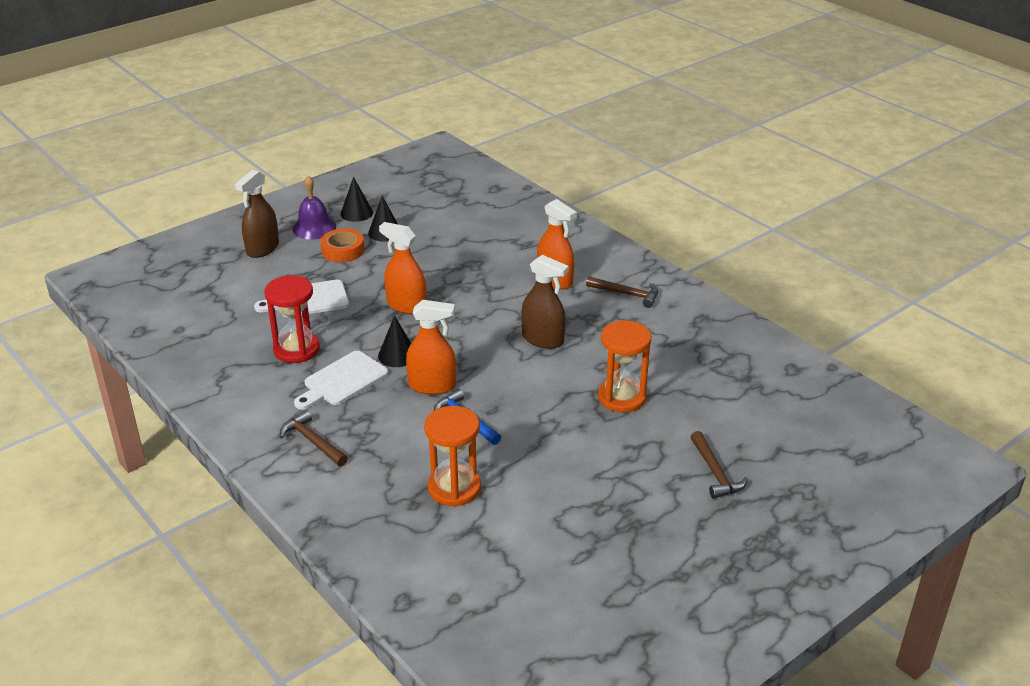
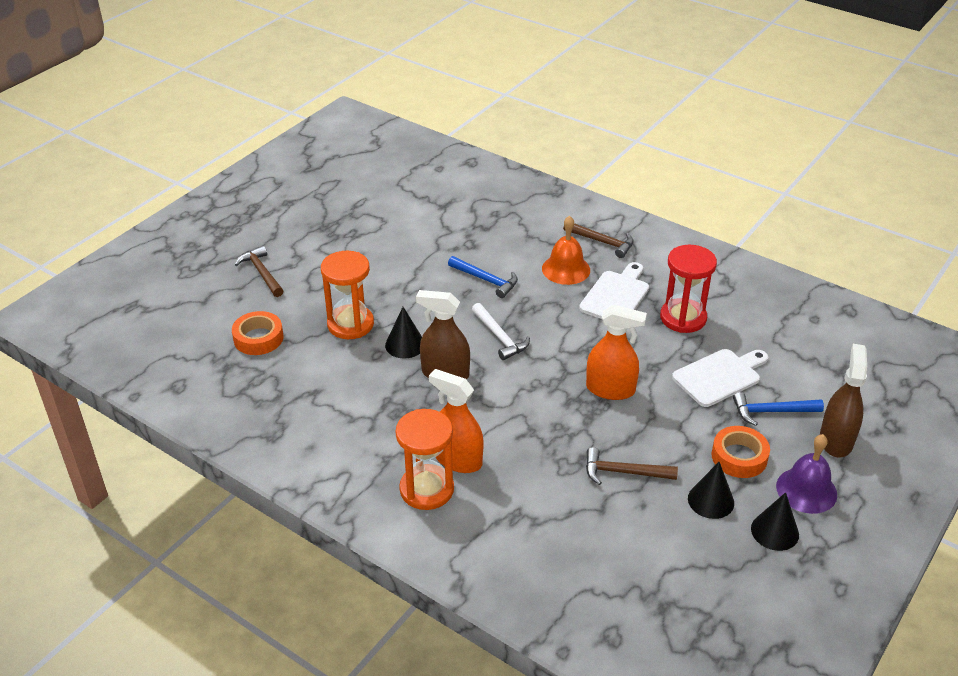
camera: 165 degrees right, 5 degrees up
(291, 272) = (771, 411): none -> blue hammer
(374, 417) = (566, 269): none -> orange bell
(397, 355) = (583, 329): black cone -> black cone (405, 344)
(432, 386) = (531, 305): orange spray bottle -> none
(454, 488) = (470, 228): orange hourglass -> orange hourglass (426, 489)
(479, 361) = (500, 337): none -> white hammer
(627, 294) = (365, 454): brown hammer -> brown hammer (623, 472)
(717, 399) = (258, 338): none -> orange tape

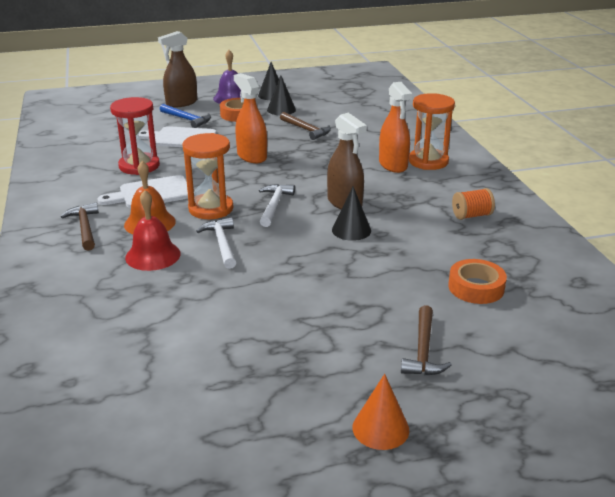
camera: 140 degrees left, 10 degrees down
(252, 222) = (380, 428): none -> orange cone
(315, 420) = (471, 215): none -> orange spool
(350, 324) = (379, 262): orange hourglass -> orange hourglass (211, 209)
(486, 280) = (222, 243): blue hammer -> white hammer
(517, 247) = (153, 255): none -> red bell

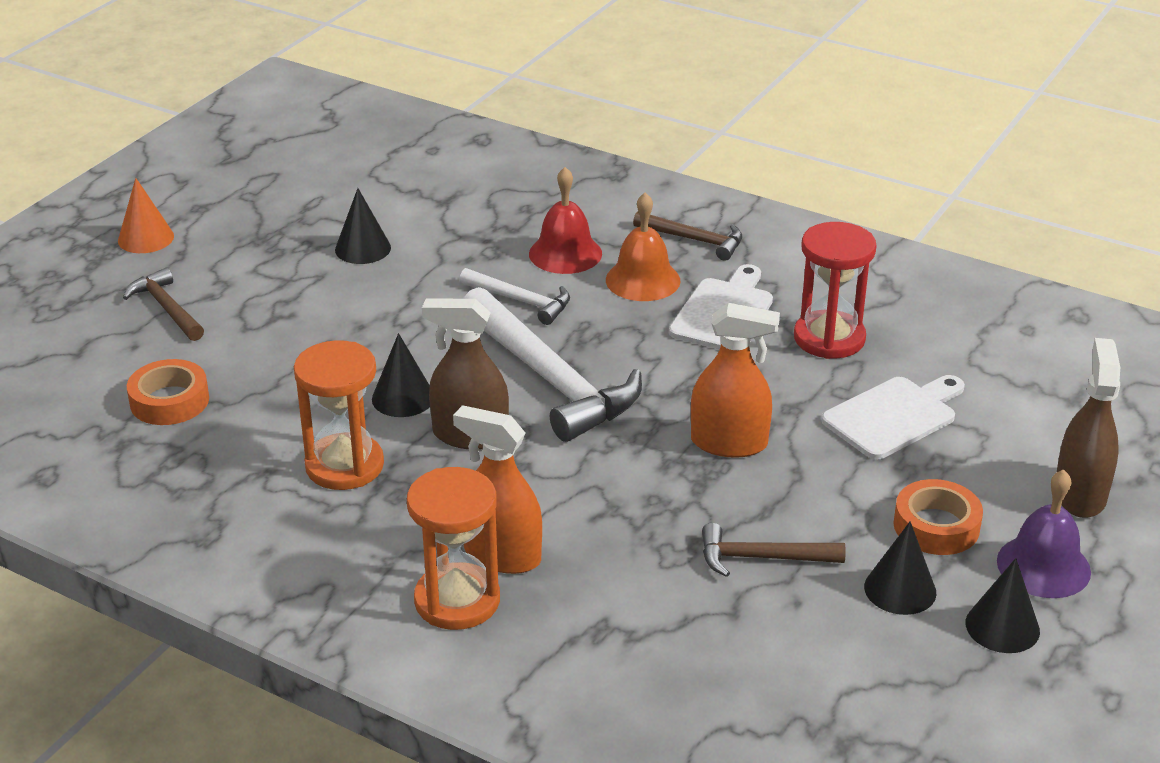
camera: 135 degrees right, 5 degrees up
(187, 119) = (977, 460): blue hammer -> none
(211, 209) = (615, 332): orange hourglass -> orange hourglass (344, 465)
(247, 323) = (363, 248): none -> black cone
(274, 205) = (550, 380): white hammer -> white hammer, size x1.93
(471, 215) = (271, 512): orange spool -> none

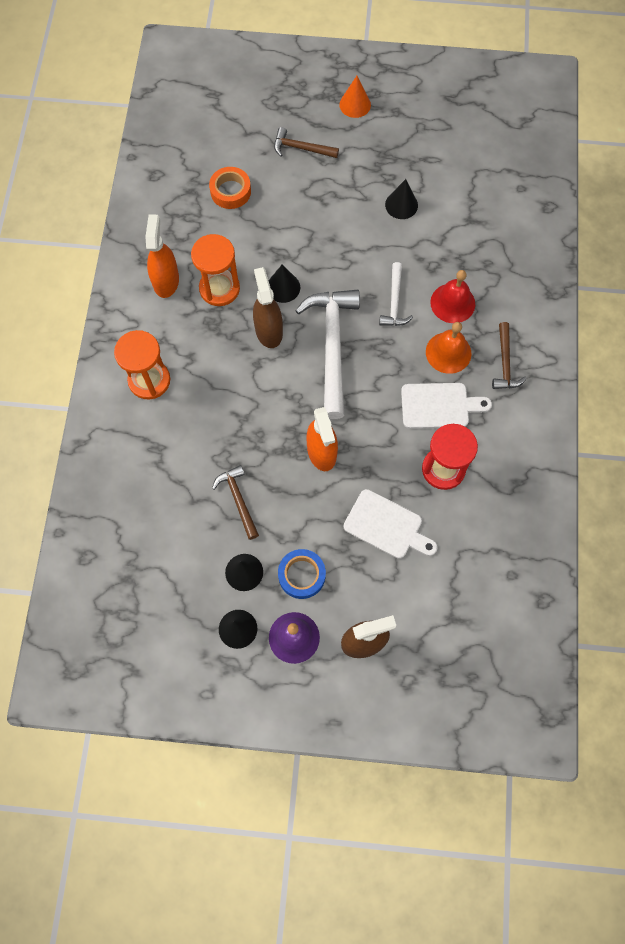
camera: 65 degrees right, 35 degrees up
(167, 308) = (301, 148): brown hammer -> brown hammer turned 105 degrees counterclockwise
(502, 555) = (188, 385): orange spray bottle -> orange spray bottle (166, 281)
(550, 380) = (332, 346): white hammer -> white hammer turned 150 degrees clockwise
(936, 526) = (301, 575): orange tape -> blue tape

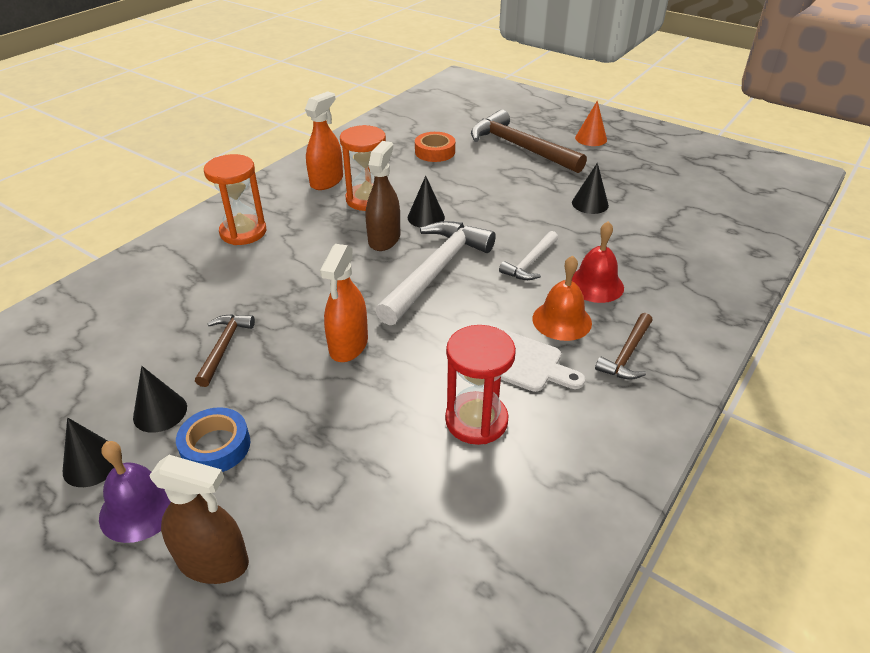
camera: 30 degrees right, 30 degrees down
(301, 148) = (520, 147): brown hammer -> brown hammer, size x1.93
(387, 526) = (359, 445): white cutting board -> none

